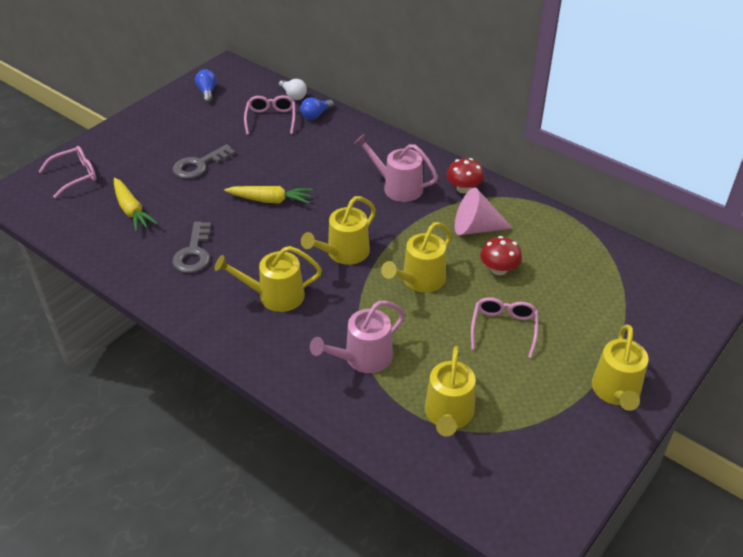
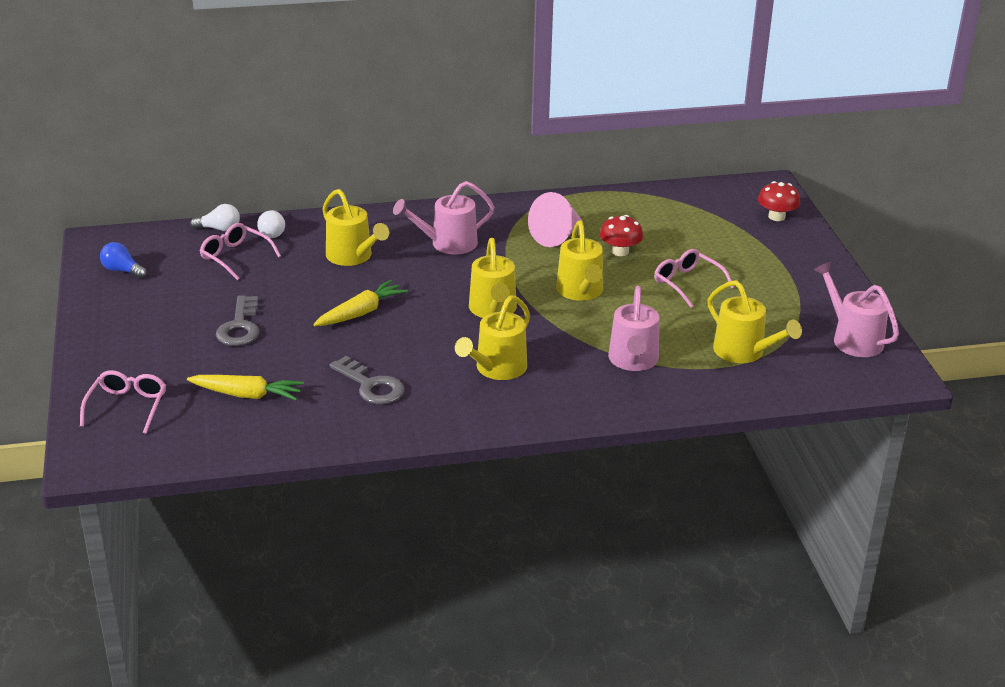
camera: 50 degrees left, 10 degrees down
(316, 115) = (272, 232): blue light bulb -> white light bulb
(464, 188) = (500, 216): red mushroom -> red mushroom (776, 216)
(552, 475) = (853, 339): none -> pink watering can
(616, 391) = (809, 273): yellow watering can -> yellow watering can (352, 256)

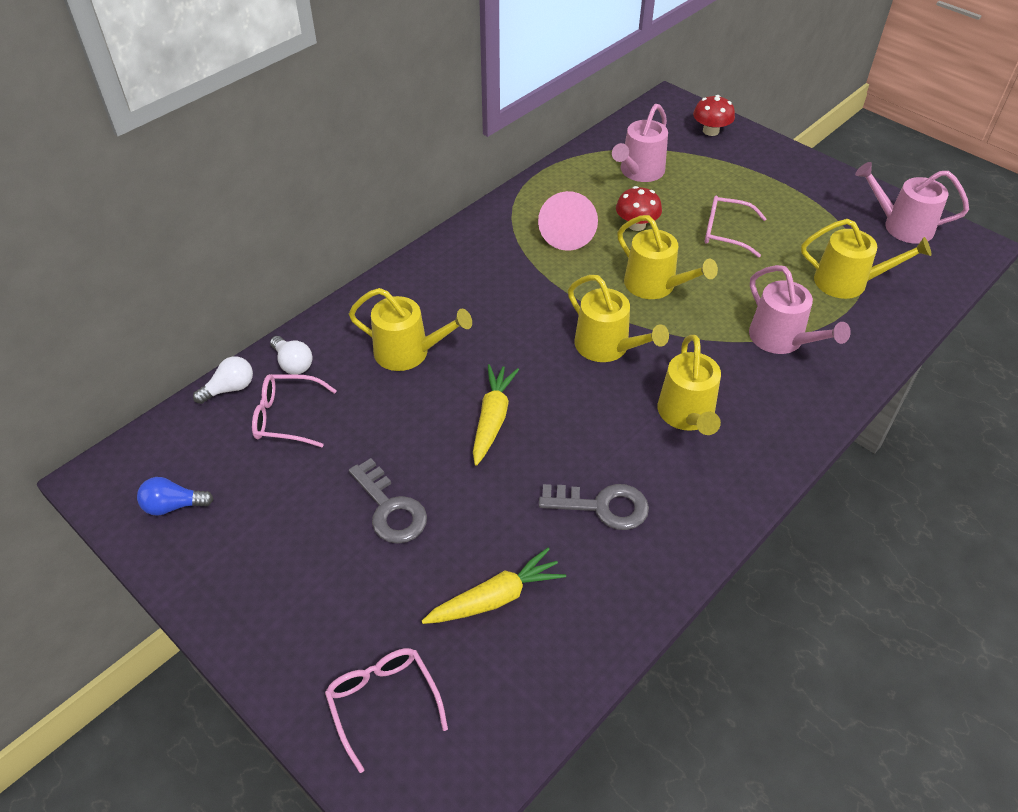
camera: 35 degrees left, 15 degrees up
(448, 243) = (482, 290): pink watering can -> pink watering can (639, 172)

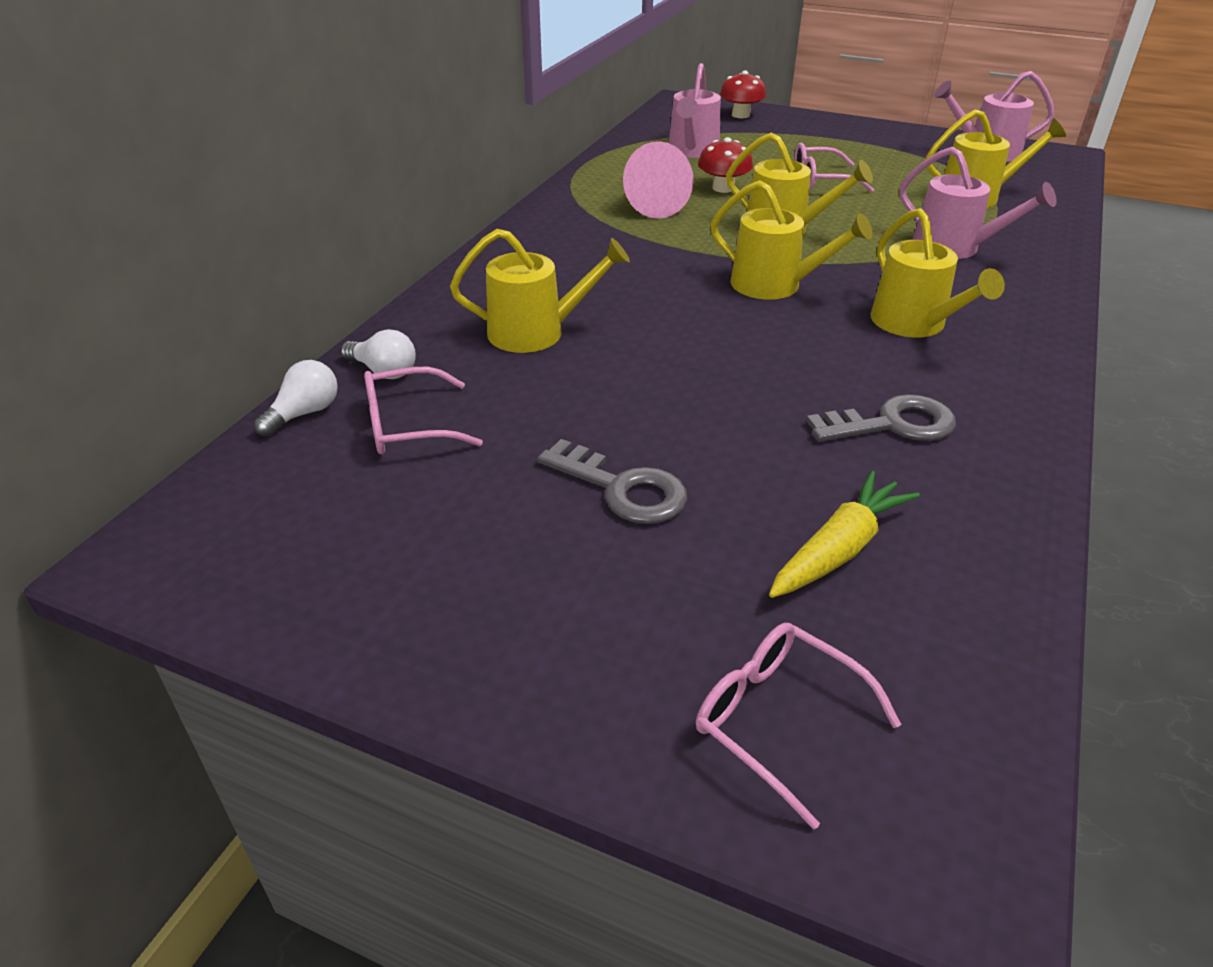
camera: 20 degrees left, 10 degrees down
(173, 506) = (286, 562): blue light bulb -> none
(492, 419) = (690, 372): yellow carrot -> none

